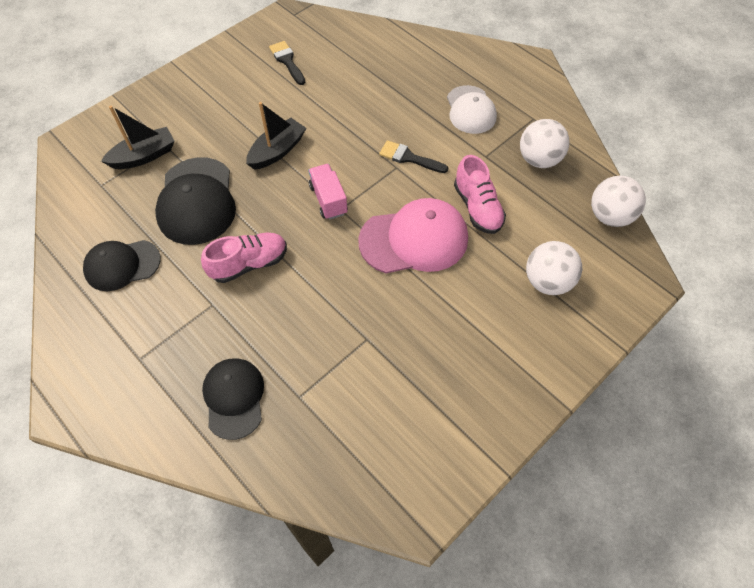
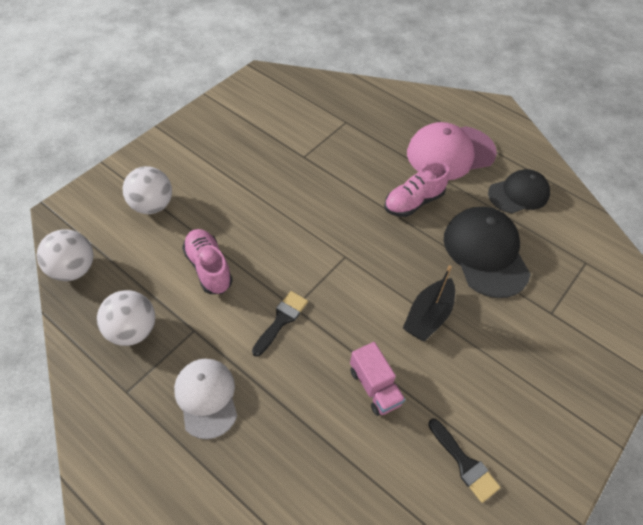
camera: 170 degrees right, 5 degrees down
(144, 156) = (565, 297): black boat -> none
(234, 398) = (390, 118): black cap -> none
(328, 200) = (359, 264): pink truck -> pink truck (375, 387)
(409, 158) = (281, 320): black brush -> black brush turned 75 degrees counterclockwise
(414, 239) = (271, 232): pink cap -> pink cap (450, 153)

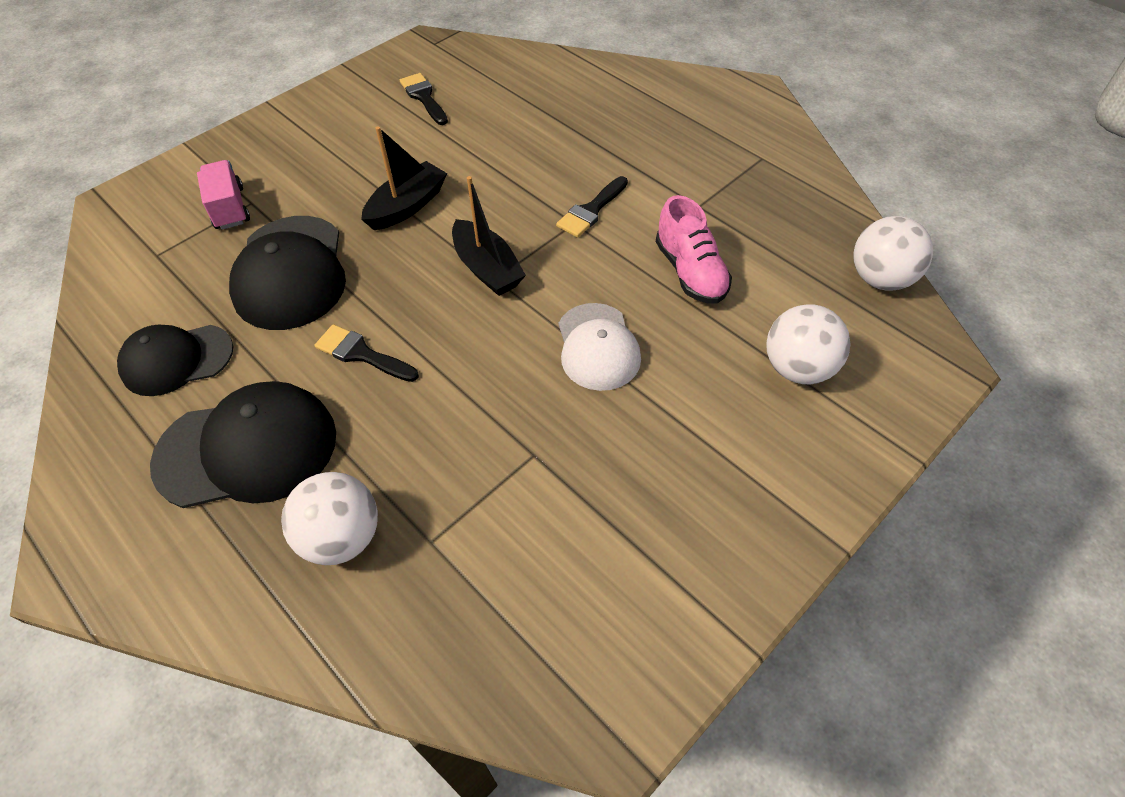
camera: 170 degrees left, 0 degrees up
(133, 330) = (773, 208): white ball -> white ball (342, 537)
(206, 397) = (674, 150): white cap -> white cap (597, 347)
(352, 263) = (487, 268): none -> black boat
(375, 387) = (493, 149): pink truck -> pink truck (229, 208)
(413, 202) = (361, 354): pink shoe -> black brush
(450, 153) = (247, 449): pink cap -> black cap

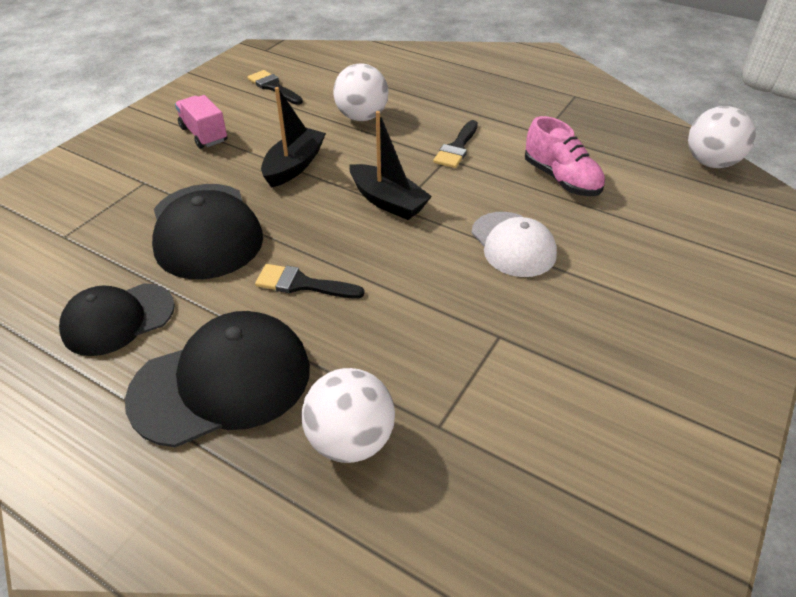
camera: 15 degrees left, 10 degrees down
(229, 208) = (124, 189): pink truck -> pink truck (204, 134)
(798, 368) = (684, 233): white ball -> white ball (362, 117)

